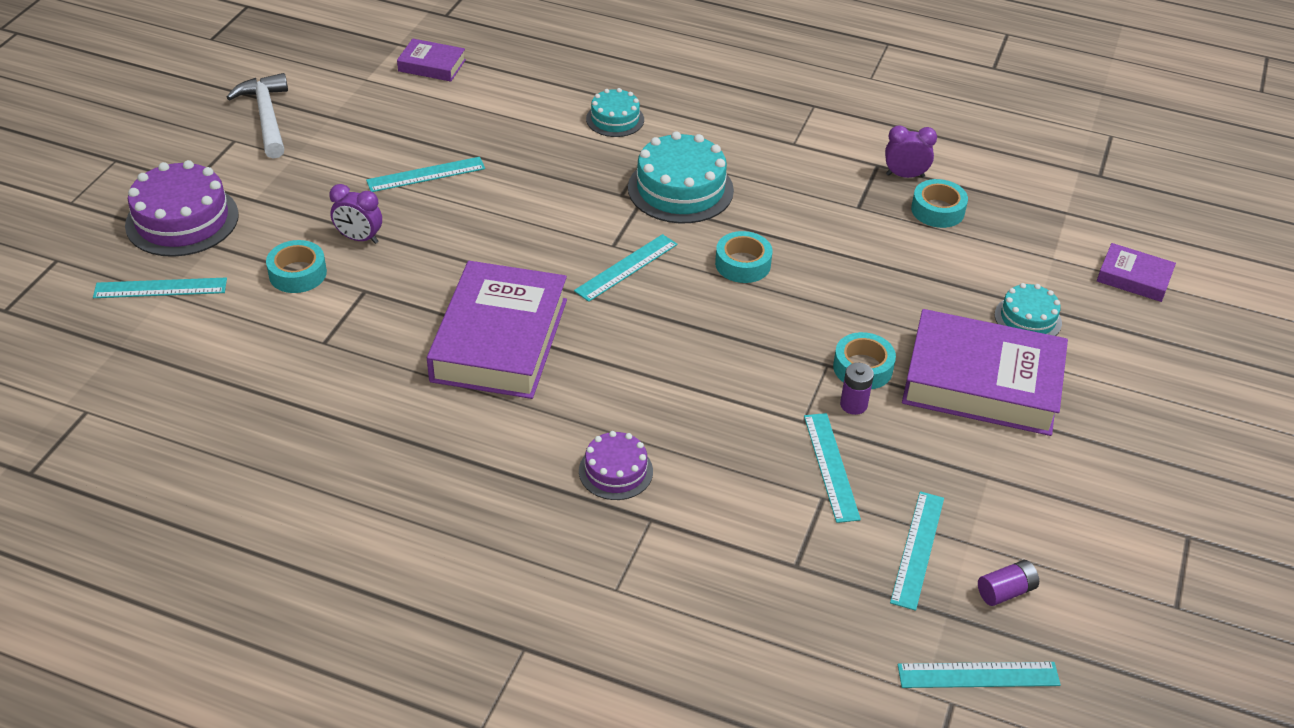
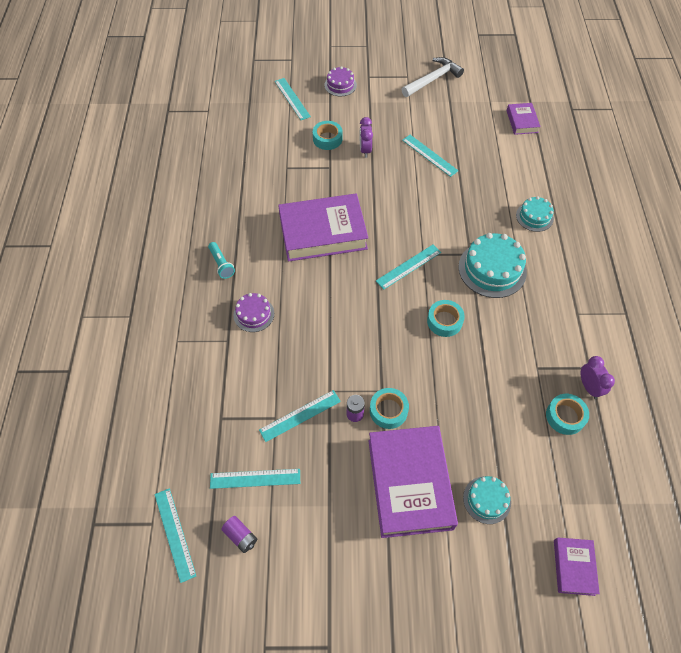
camera: 70 degrees right, 15 degrees up
(182, 220) = (340, 85): purple cake -> purple cake, size x0.58
(485, 487) = (221, 264): none -> turquoise flashlight
(626, 267) = (408, 266): turquoise ruler -> turquoise ruler turned 60 degrees counterclockwise

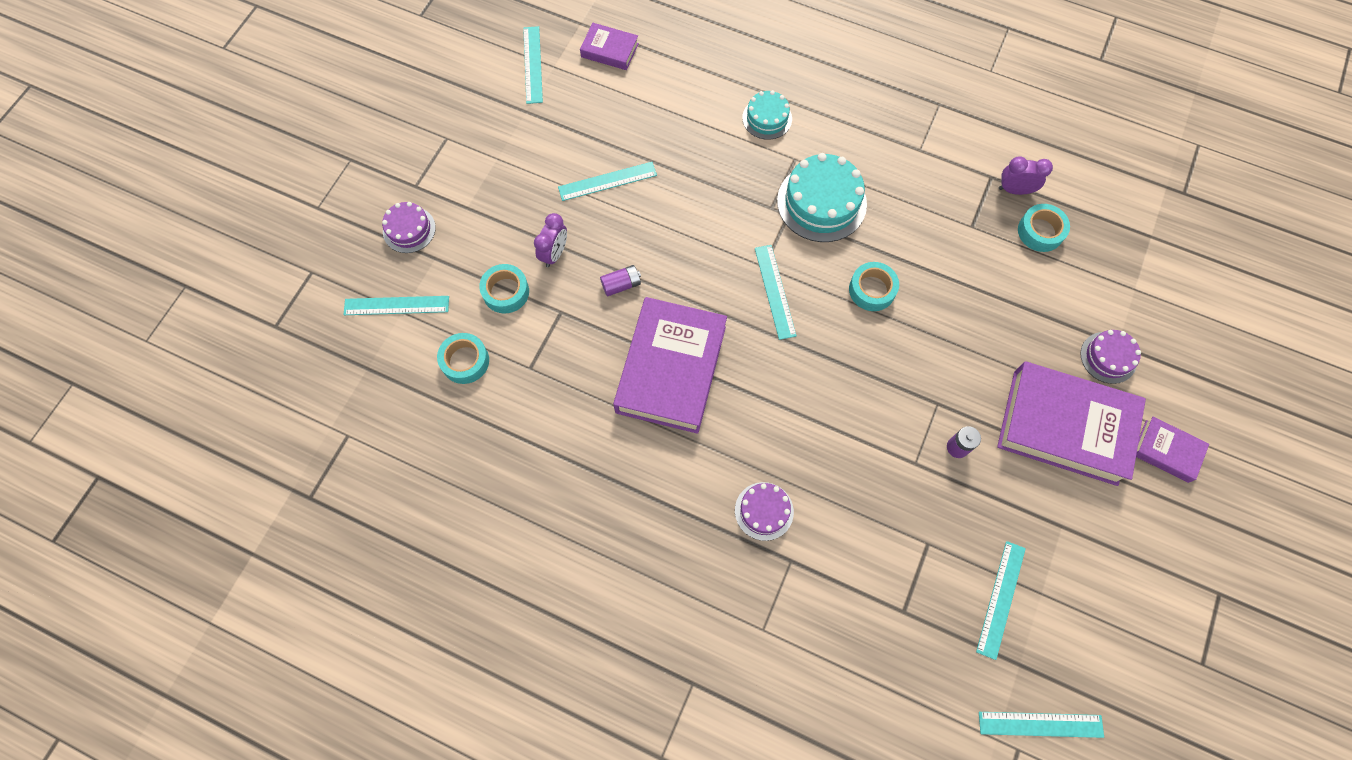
camera: 65 degrees left, 10 degrees up
(221, 264) = (661, 523): turquoise flashlight -> none
(240, 536) = (1068, 644): purple battery -> purple battery (621, 285)
(300, 415) = (936, 512): turquoise ruler -> turquoise ruler (533, 64)
(365, 150) = (554, 254): purple clock -> purple clock turned 90 degrees counterclockwise
(388, 410) = (967, 408): turquoise tape -> turquoise tape (465, 361)
(433, 79) = (472, 111): white hammer -> none
(487, 500) = (1108, 357): turquoise cake -> purple cake
(574, 567) = (1203, 313): purple book -> purple book (1166, 451)

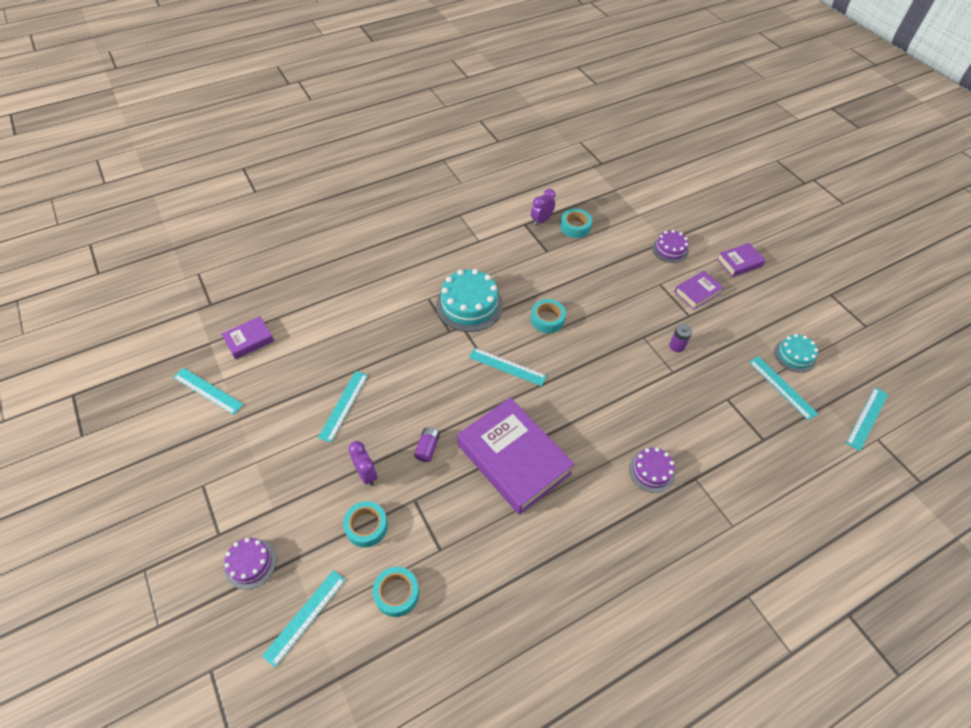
camera: 55 degrees left, 15 degrees down
(767, 118) = (387, 293): turquoise cake -> turquoise cake (794, 355)
(1064, 427) = (697, 292): purple book -> purple book, size x0.48

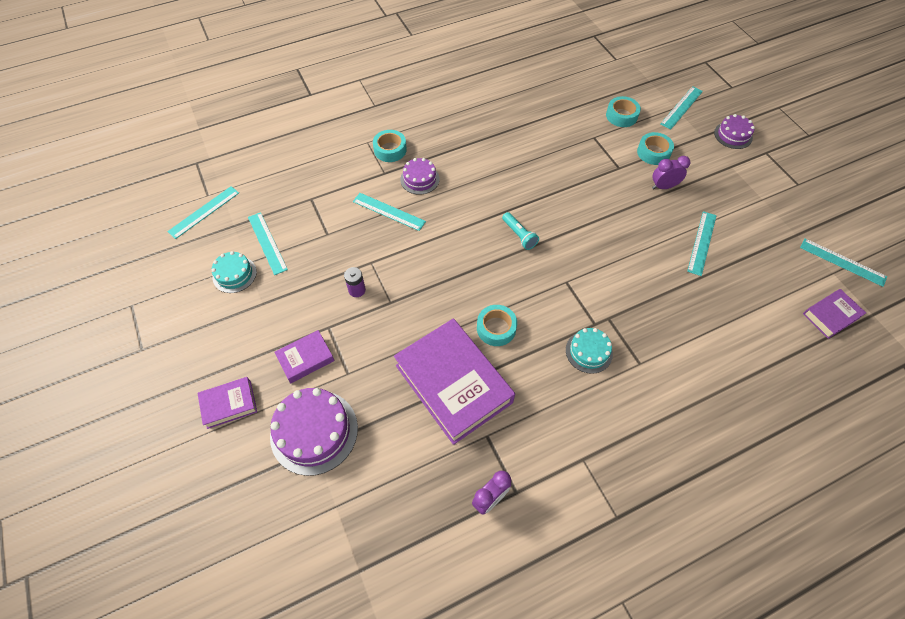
camera: 175 degrees left, 5 degrees up
(366, 474) = (663, 186): purple clock -> purple clock turned 105 degrees clockwise
(427, 448) = (614, 204): purple battery -> none
(469, 305) = (589, 352): turquoise cake -> turquoise cake, size x0.58
(507, 366) = (543, 274): turquoise ruler -> turquoise ruler (389, 211)
(513, 459) = (537, 192): purple book -> purple book (453, 384)
(532, 406) = (519, 235): none -> turquoise flashlight
(575, 227) = (440, 482): turquoise tape -> turquoise tape (390, 150)
(670, 249) = (314, 431): purple cake -> purple cake, size x1.73

